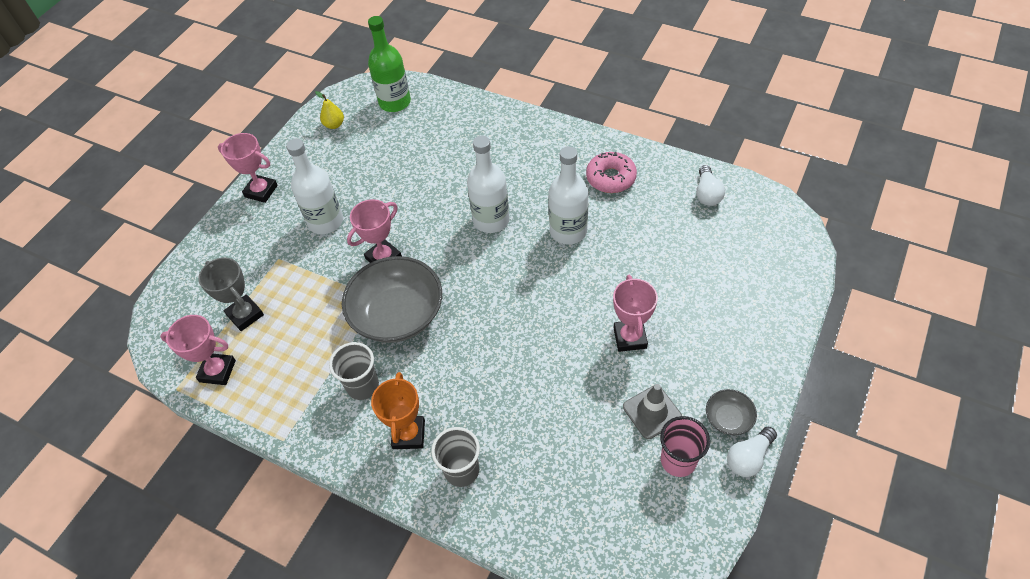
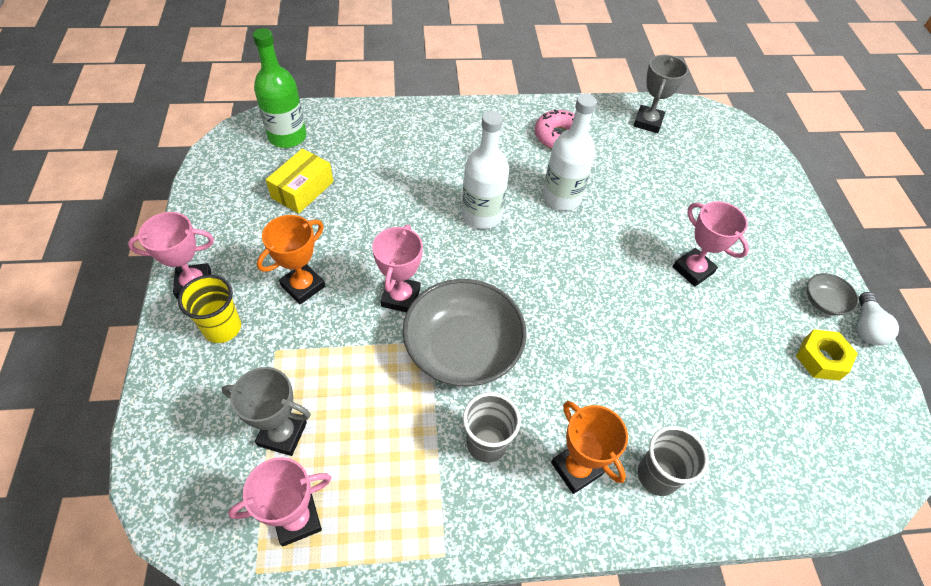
camera: 40 degrees left, 0 degrees up
(257, 229) = (222, 328): none -> yellow cup
(325, 221) = (303, 286): white bottle -> orange trophy
(334, 125) = (233, 181): yellow pear -> none
(375, 149) = (302, 190): none -> yellow box
(652, 412) = (765, 327): grey traffic cone -> none
(678, 460) = (821, 359): pink cup -> yellow nut
(707, 193) = (648, 122): white light bulb -> grey trophy

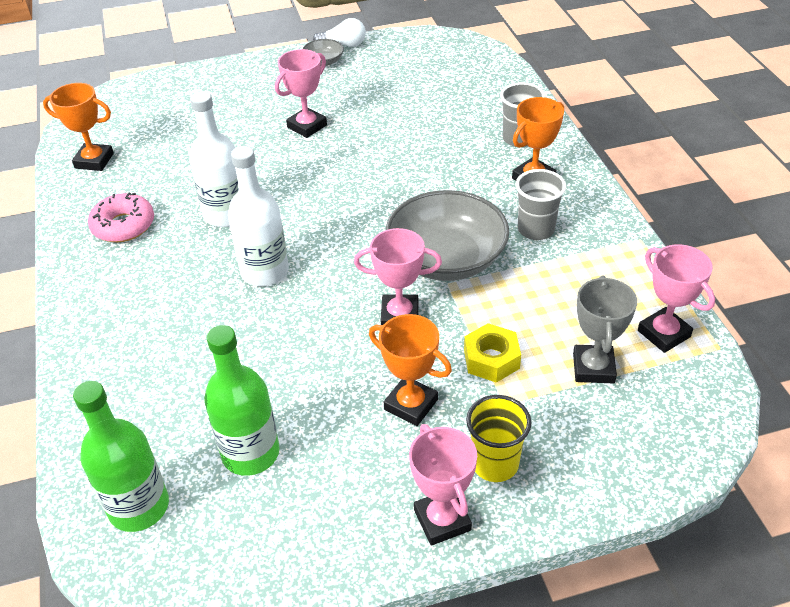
camera: 95 degrees left, 10 degrees down
(302, 190) = (250, 453): yellow box -> green bottle
(648, 122) = (94, 161): grey trophy -> orange trophy
(821, 359) = (381, 65): yellow nut -> yellow nut (491, 359)

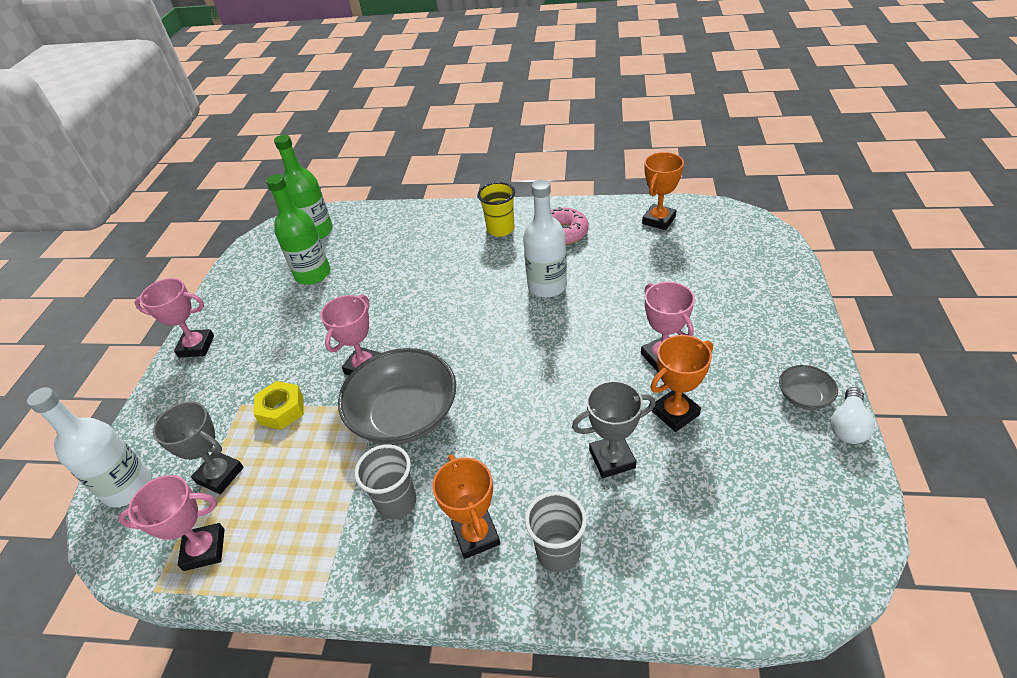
camera: 115 degrees right, 0 degrees up
(264, 271) = (464, 299): white bottle -> white bottle (128, 487)
(411, 404) = (283, 353): orange trophy -> orange trophy (675, 413)
(426, 131) = (612, 459): none -> grey trophy
(495, 464) = (205, 383): yellow cup -> yellow cup (500, 229)

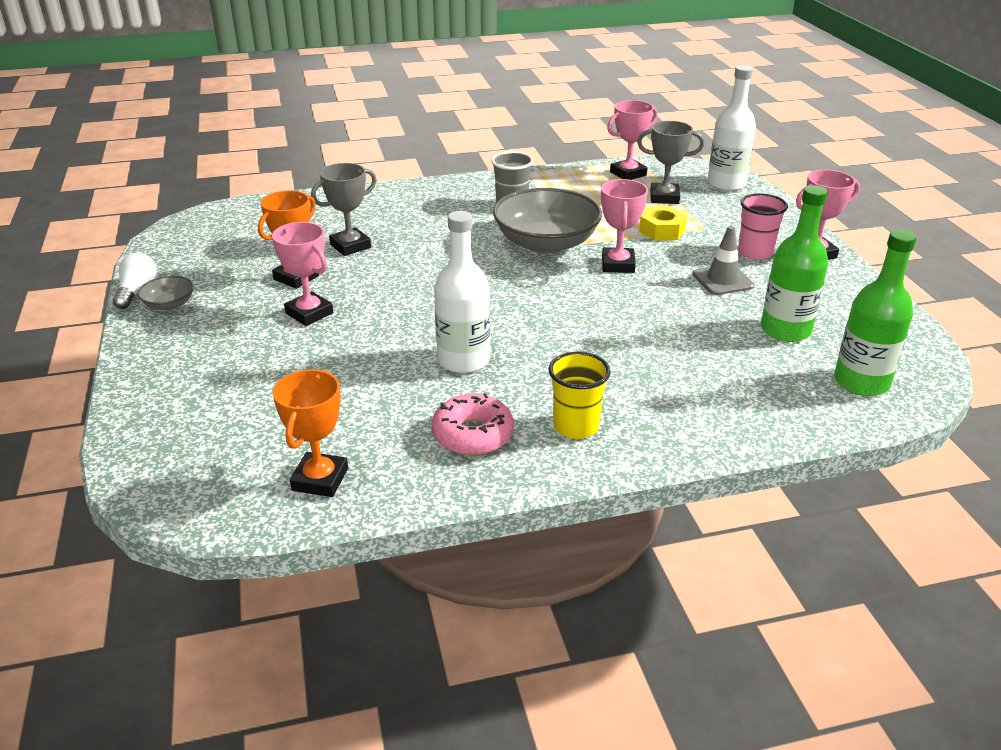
camera: 155 degrees right, 10 degrees down
(239, 358) = (755, 252): none -> pink cup
(301, 330) = (722, 280): none -> grey traffic cone
(476, 535) = (442, 202): orange trophy -> none
(558, 552) = (380, 205): grey cup -> none

